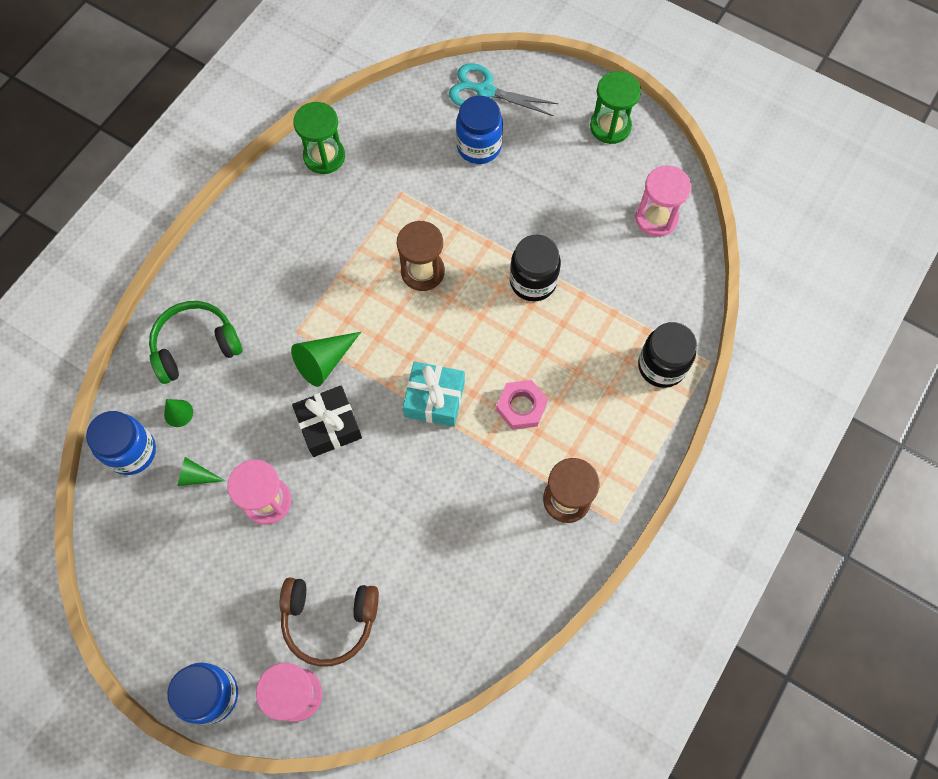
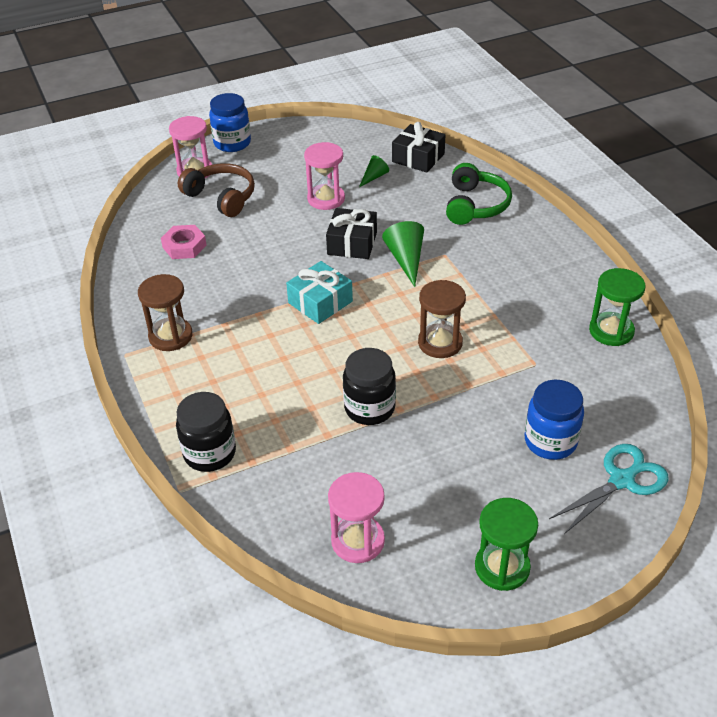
camera: 125 degrees right, 25 degrees down
(132, 452) = (418, 158): blue jar -> black gift
(178, 413) = (428, 183): green cone -> none
(329, 620) = (221, 197): brown headphones -> brown headphones turned 90 degrees clockwise
(521, 407) = (266, 346): pink nut -> pink nut (184, 246)

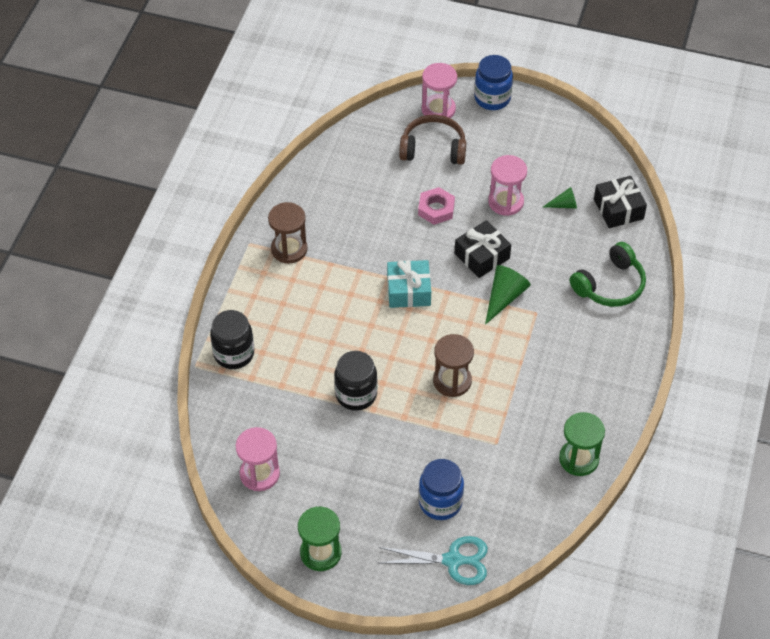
camera: 40 degrees right, 10 degrees up
(184, 246) = (366, 177): pink nut -> pink nut (436, 209)
(221, 197) = (433, 148): brown headphones -> brown headphones turned 75 degrees counterclockwise

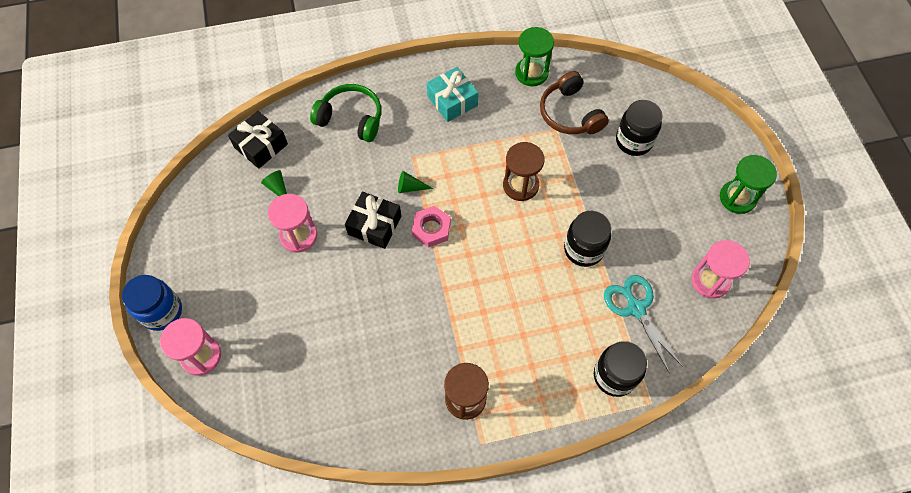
camera: 120 degrees left, 10 degrees up
(408, 291) = (449, 265): turquoise gift -> turquoise gift (452, 101)
(433, 148) = (260, 333): brown headphones -> brown headphones (570, 113)
(436, 209) = (339, 290): pink nut -> pink nut (431, 229)
(440, 502) = (633, 141): blue jar -> black jar
(452, 560) = (673, 112): turquoise scissors -> turquoise scissors (636, 308)
(504, 297) = (410, 187): green cone -> green cone, size x0.60

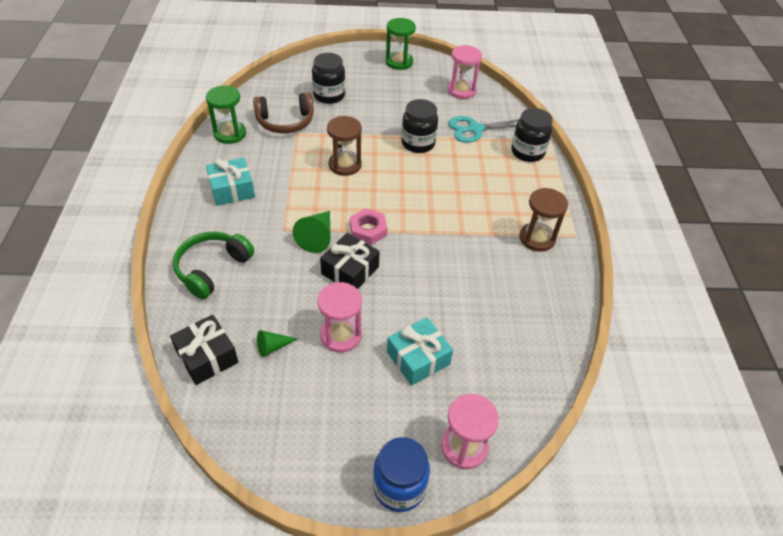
camera: 80 degrees left, 15 degrees down
(285, 303) = (418, 358): none -> turquoise gift
(410, 187) = (317, 237): green cone -> green cone, size x1.68

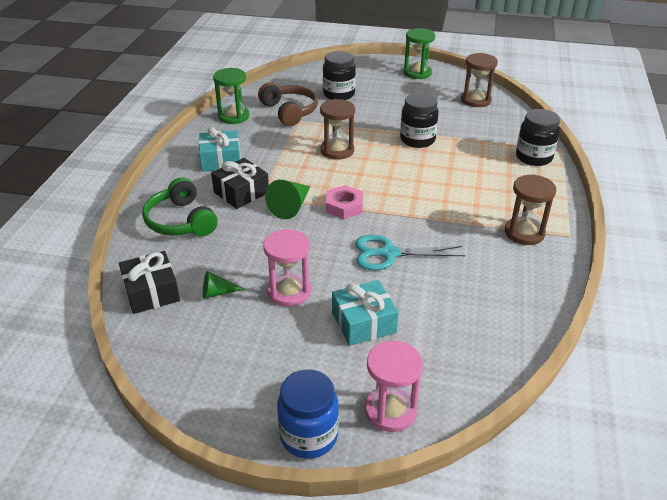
camera: 15 degrees right, 10 degrees down
(212, 269) = (181, 221): green headphones -> green headphones turned 75 degrees counterclockwise
(285, 122) = (289, 111): brown headphones -> brown headphones turned 120 degrees counterclockwise
(350, 270) = (315, 238): black gift -> black gift (241, 192)
(461, 90) = (475, 100): pink hourglass -> brown hourglass
(475, 129) = (482, 133): turquoise scissors -> turquoise scissors (389, 254)

